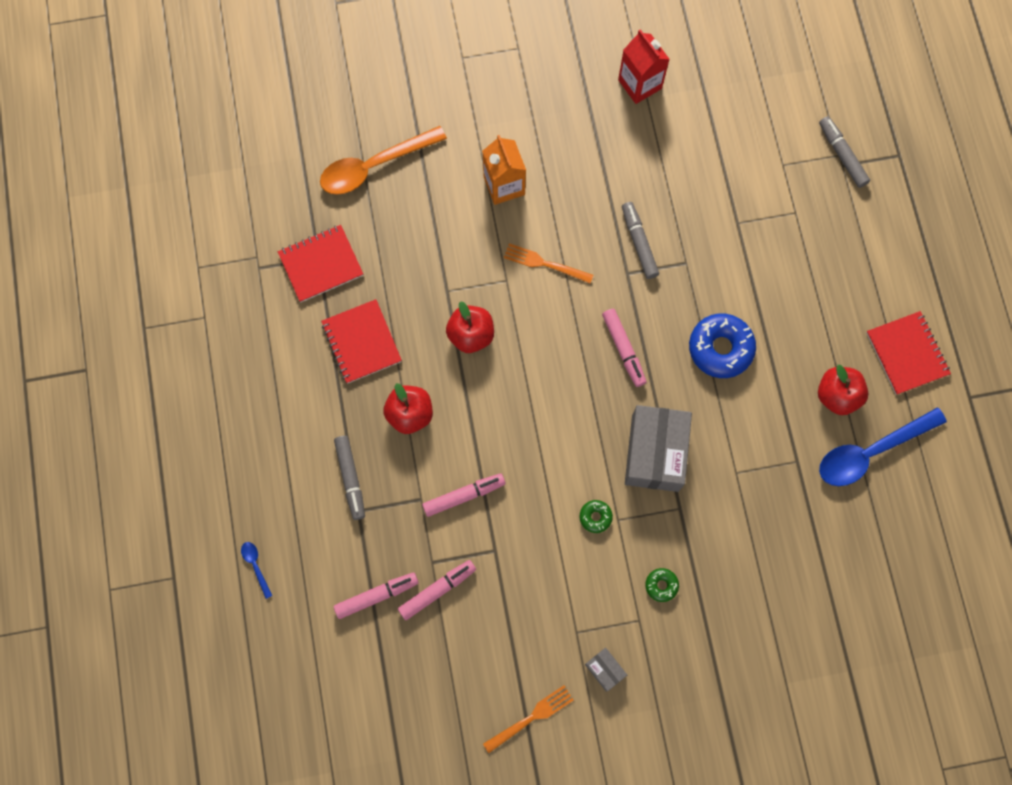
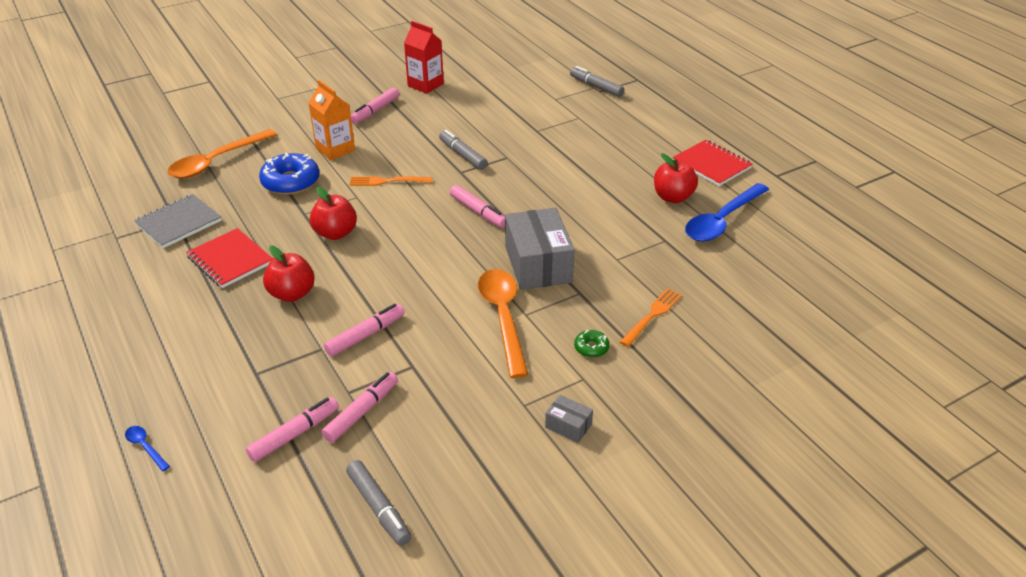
camera: 20 degrees left, 35 degrees down
(321, 264) = (178, 223): red notebook -> grey notebook
(350, 478) = (241, 352): grey marker -> grey marker (378, 508)
(531, 717) = (507, 489): orange fork -> orange fork (652, 316)
(566, 121) = (375, 111): none -> pink marker
(595, 517) = (503, 318): green donut -> orange spoon
(720, 348) = (561, 194): blue donut -> blue donut (290, 182)

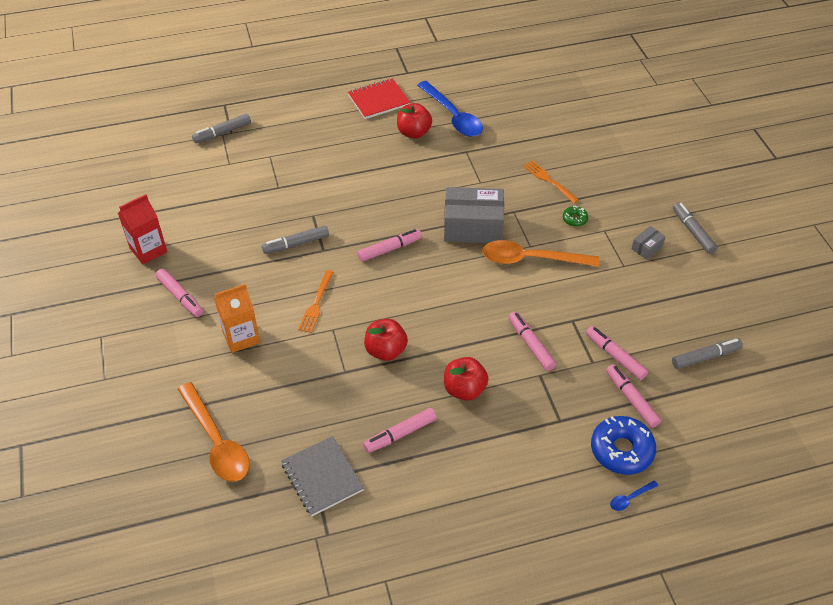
camera: 75 degrees left, 10 degrees up
(230, 260) = (400, 434): red notebook -> pink marker
(290, 182) = (285, 378): blue donut -> blue donut (621, 450)
(624, 476) = (693, 231): none -> grey marker

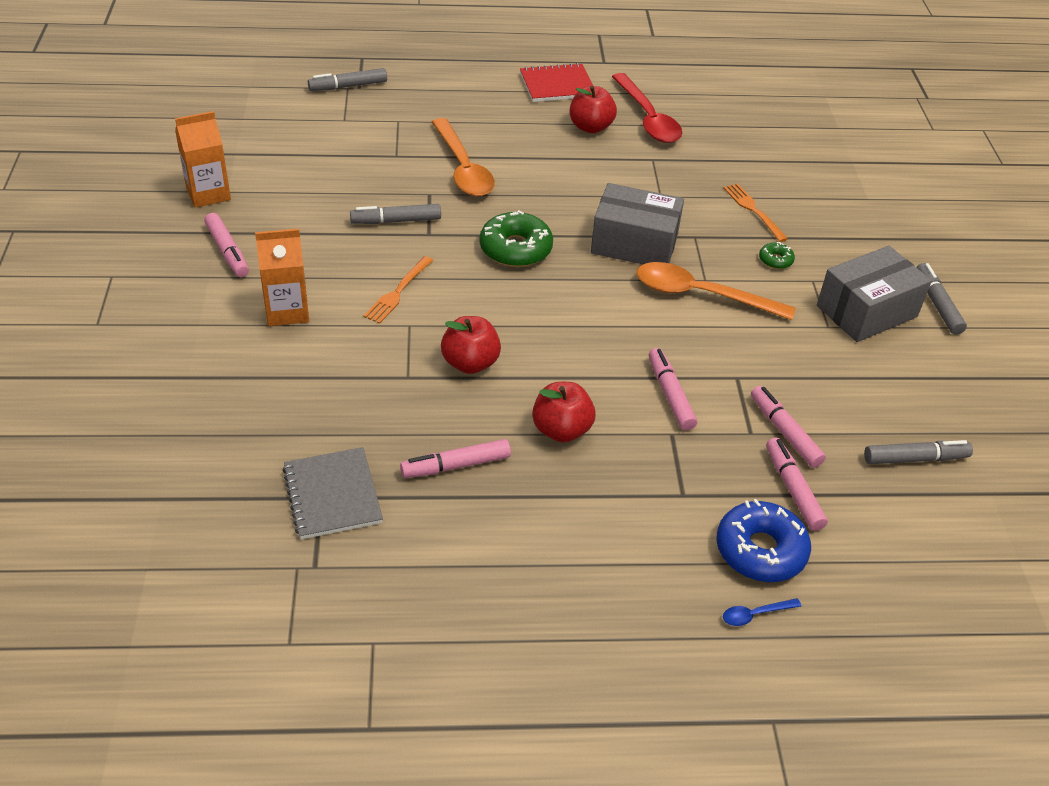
camera: 10 degrees right, 5 degrees down
(148, 250) = (208, 193): red carton -> orange carton
(216, 441) = (210, 424): orange spoon -> orange spoon (463, 168)
(390, 249) = (515, 249): pink marker -> green donut
(453, 116) = (647, 118): blue spoon -> red spoon
(647, 248) = (866, 311): grey box -> grey box, size x2.24

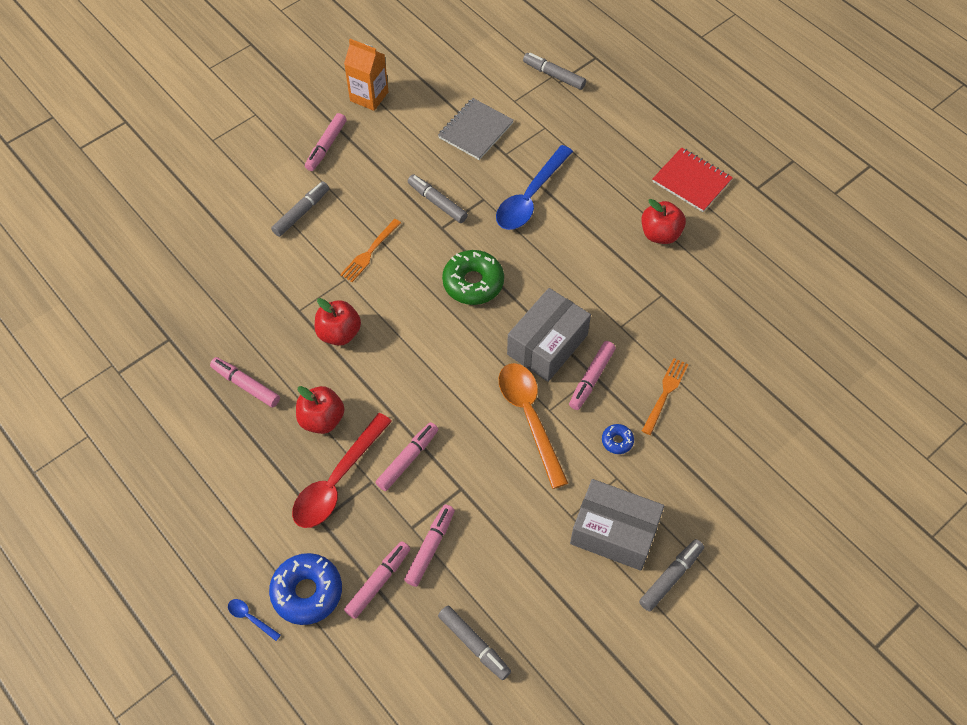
camera: 55 degrees right, 15 degrees up
(287, 311) = (301, 213): orange carton -> grey marker
(332, 495) = (175, 343): grey notebook -> grey notebook (475, 130)
(398, 292) = (370, 252): orange fork -> orange fork turned 45 degrees counterclockwise
(463, 168) = (530, 197): orange spoon -> blue spoon
(634, 244) = (547, 345): grey box -> grey box turned 60 degrees clockwise
(647, 118) = (712, 260): red spoon -> red spoon (337, 480)
(697, 239) = (591, 378): none -> pink marker
(775, 260) = (617, 441): green donut -> blue donut

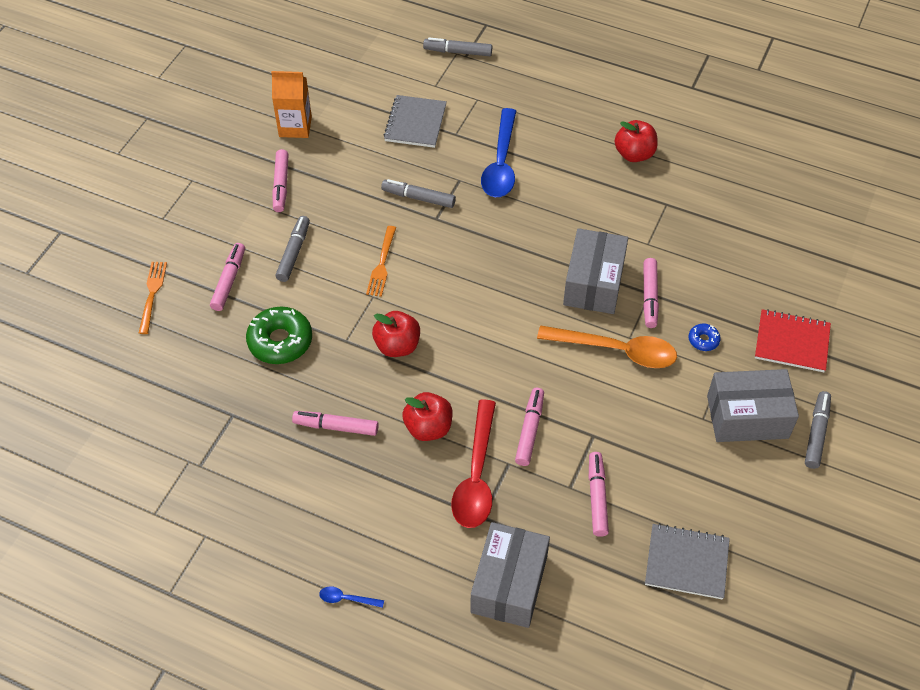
camera: 25 degrees left, 5 degrees down
(250, 618) = (470, 630): blue spoon -> blue spoon (347, 599)
(307, 592) = (509, 584): blue donut -> grey box
(378, 582) = (569, 547): pink marker -> pink marker (229, 281)
(473, 283) = (495, 255): green donut -> green donut (280, 341)
(474, 645) = (686, 562): grey marker -> grey notebook
(529, 417) = (616, 350): orange spoon -> orange spoon turned 150 degrees clockwise
(665, 393) = (719, 285): orange fork -> orange fork (152, 294)
(691, 181) = (634, 101): red notebook -> red notebook (791, 342)

